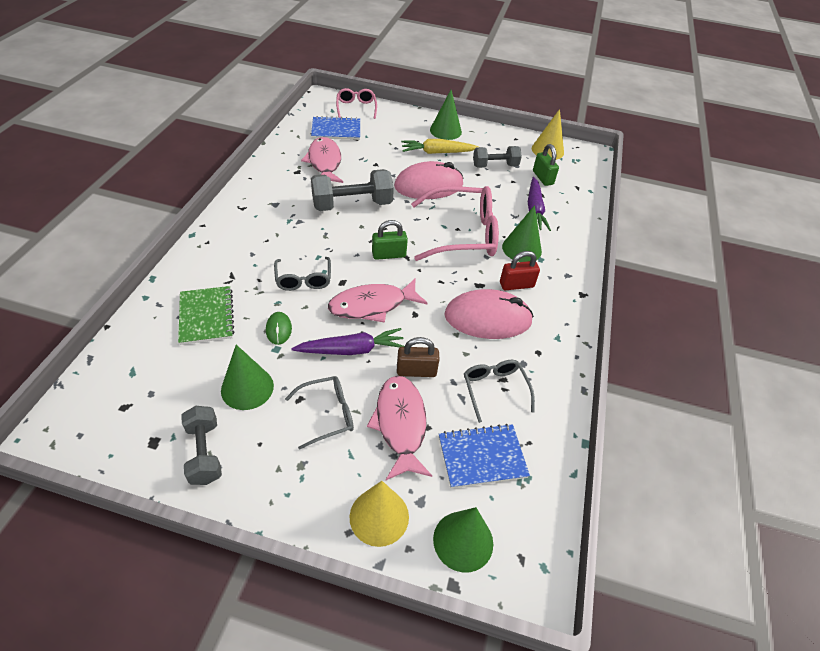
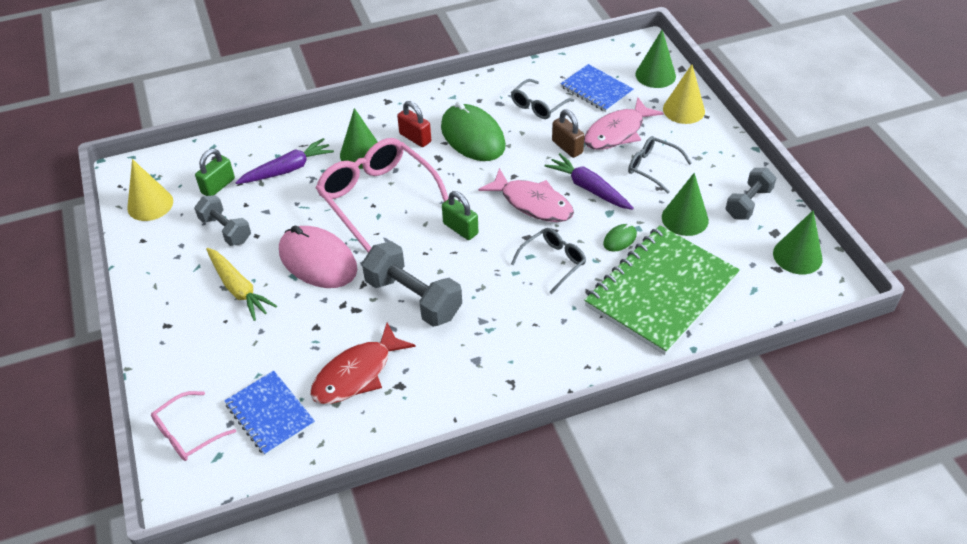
camera: 120 degrees left, 0 degrees up
(206, 316) = (661, 291): green notebook -> green notebook, size x1.83
(324, 162) = (357, 374): pink fish -> red fish
(445, 131) = (176, 308): green cone -> green cone (797, 256)
(488, 318) = (472, 137): pink mouse -> green mouse

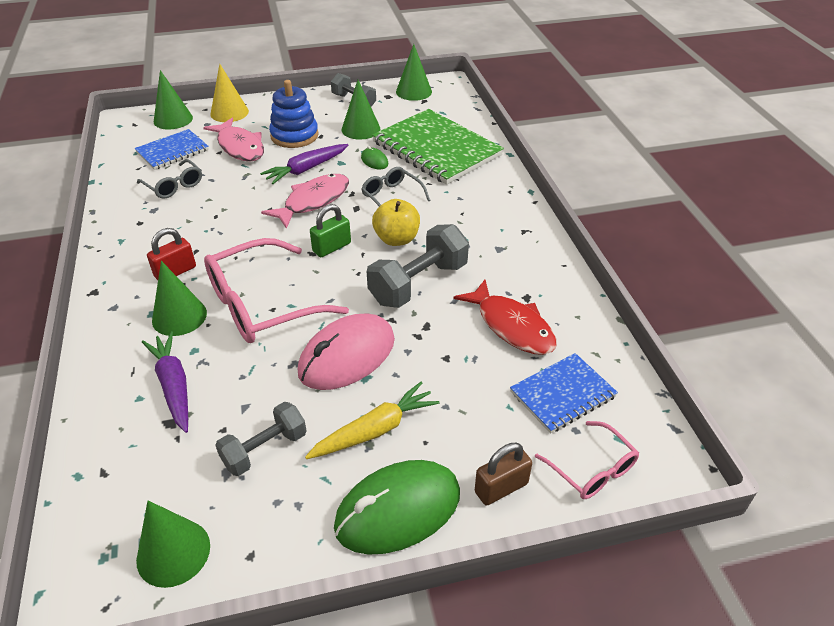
camera: 85 degrees left, 5 degrees down
(150, 204) = (173, 552): yellow cone -> green cone
(218, 186) = (171, 463): green padlock -> none
(472, 137) = (197, 231): green mouse -> green mouse (398, 510)
(480, 274) = (396, 239): none -> yellow apple
(567, 147) = (245, 175): brown padlock -> brown padlock (501, 488)
(652, 167) = (294, 136): grey glasses -> blue stacking toy

